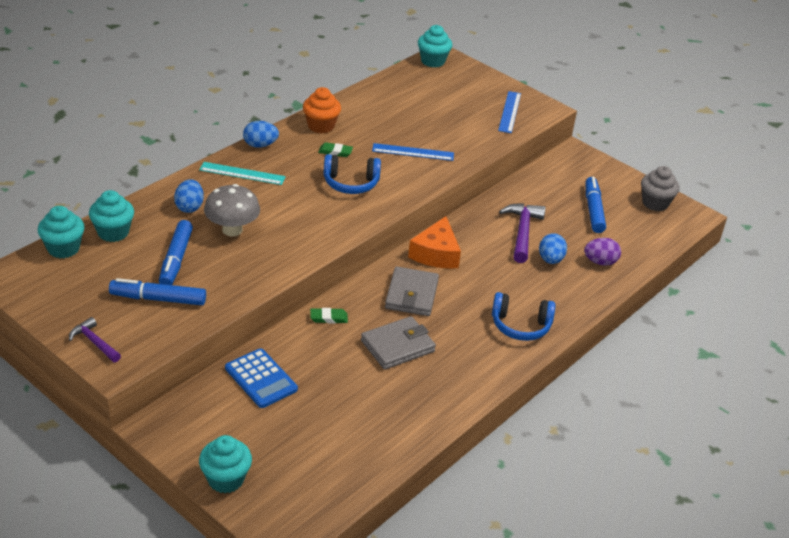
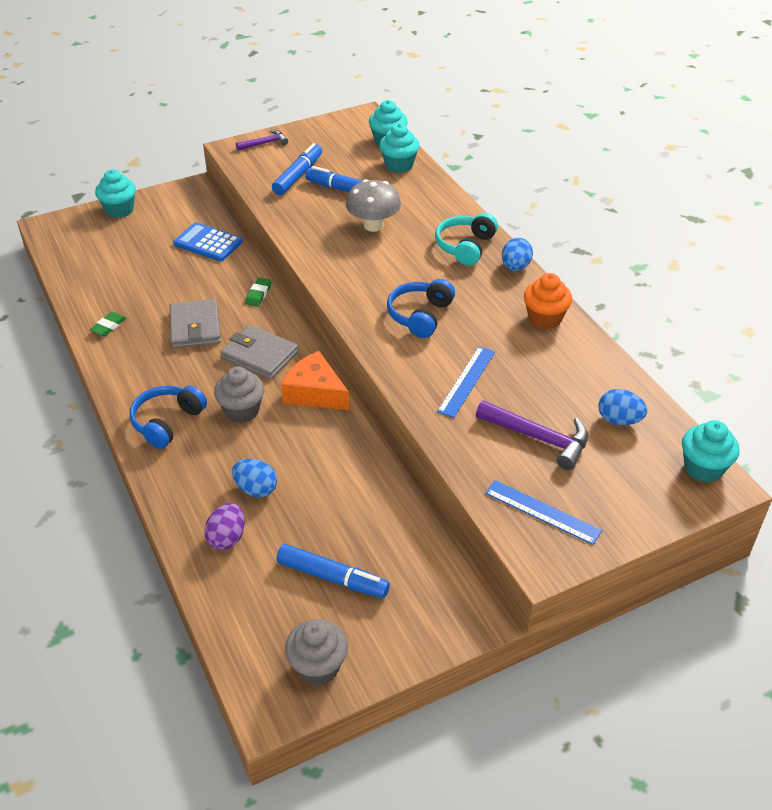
camera: 115 degrees right, 5 degrees up
(189, 207) = (419, 208): blue egg -> blue egg (619, 420)
(242, 173) = (465, 246): turquoise ruler -> turquoise headphones
(261, 379) = (208, 243): blue calculator -> blue calculator turned 45 degrees clockwise
(335, 152) = (486, 318): green eraser -> green eraser (108, 326)
(481, 287) = (242, 411): none -> grey cupcake
(522, 232) = (319, 481): purple hammer -> purple hammer (539, 438)

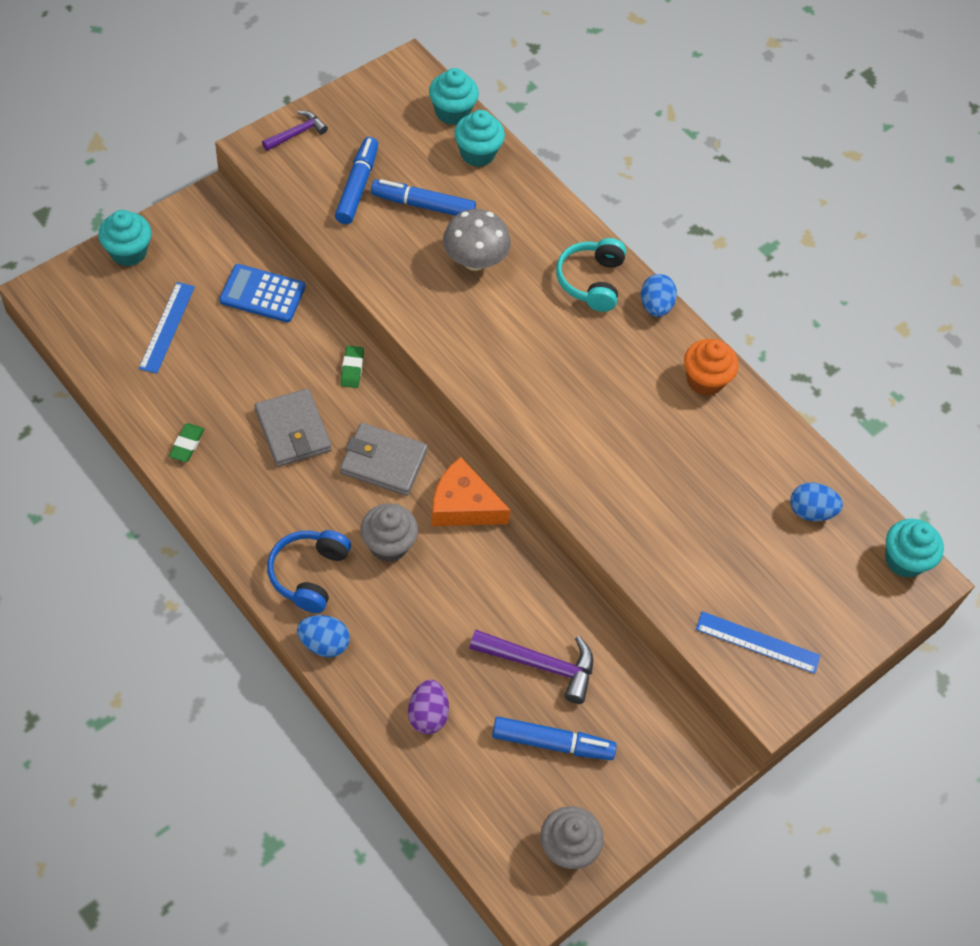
camera: 20 degrees left, 15 degrees up
(256, 489) = (438, 647): blue egg -> blue egg (324, 643)
(420, 315) = (566, 396): blue headphones -> none
(467, 381) = (641, 483): blue ruler -> blue ruler (167, 327)
(539, 438) = (734, 549): purple hammer -> purple hammer (540, 665)

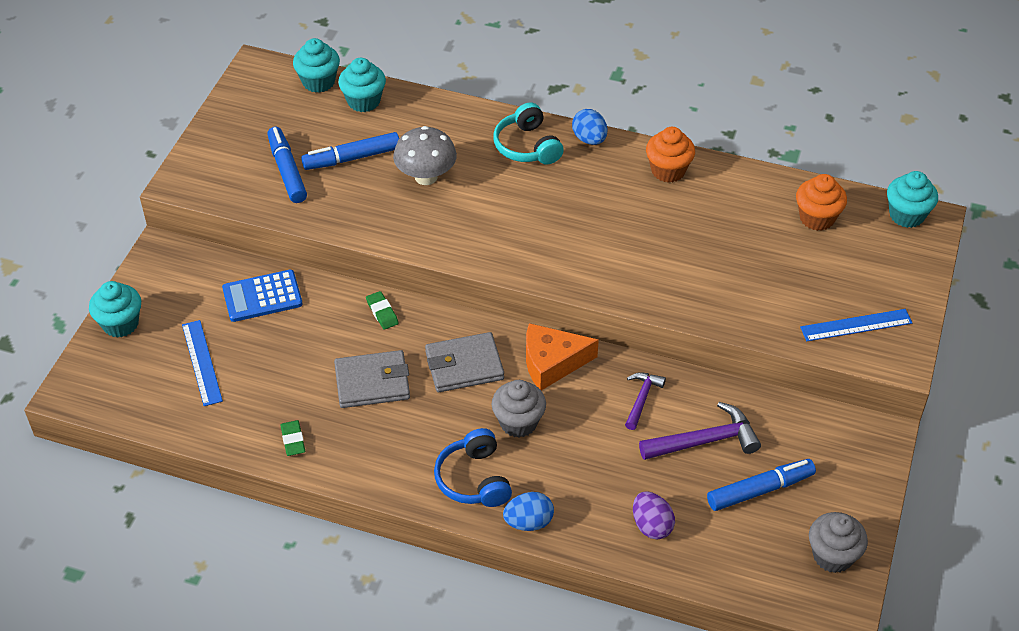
camera: 25 degrees left, 10 degrees down
(293, 430) = (372, 382): grey wallet -> grey wallet turned 45 degrees counterclockwise
(297, 133) = (204, 157): purple hammer -> purple hammer (642, 399)
(810, 511) = (817, 218): blue egg -> orange cupcake

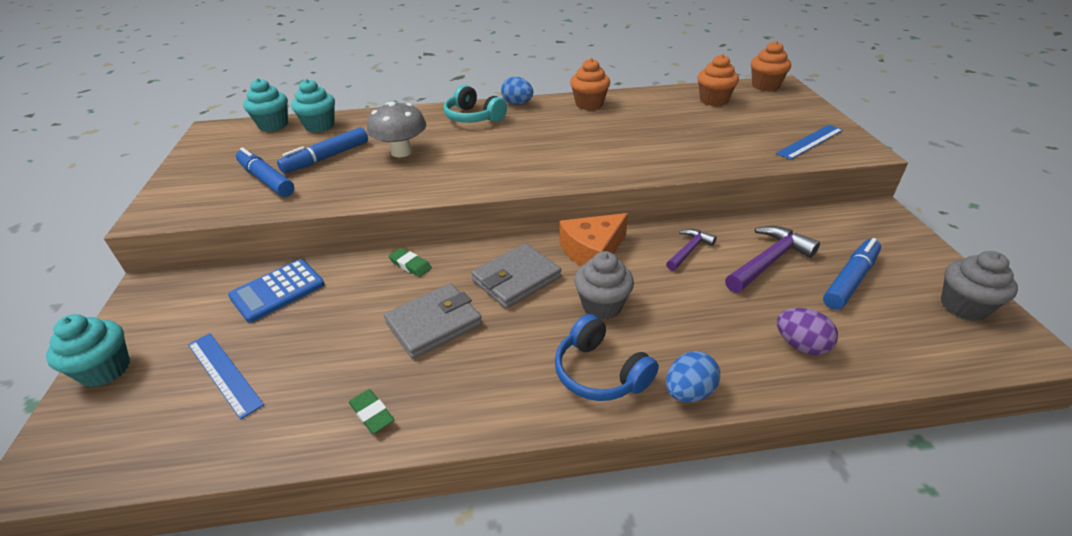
camera: 25 degrees left, 10 degrees down
(642, 399) = (689, 250): purple hammer -> purple hammer turned 45 degrees clockwise
(906, 215) = (765, 86): turquoise cupcake -> orange cupcake

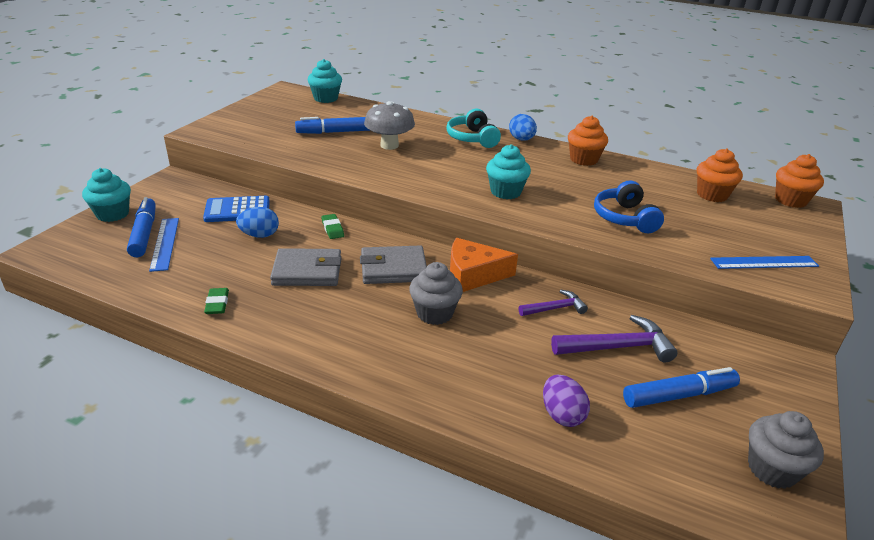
camera: 30 degrees right, 5 degrees down
(266, 180) = (283, 133): blue marker -> blue marker (144, 233)
(320, 126) = (355, 109): turquoise cupcake -> turquoise cupcake (505, 192)
(600, 373) = (380, 353): blue headphones -> blue headphones (624, 218)
(688, 392) = (429, 396): blue egg -> blue egg (259, 235)

